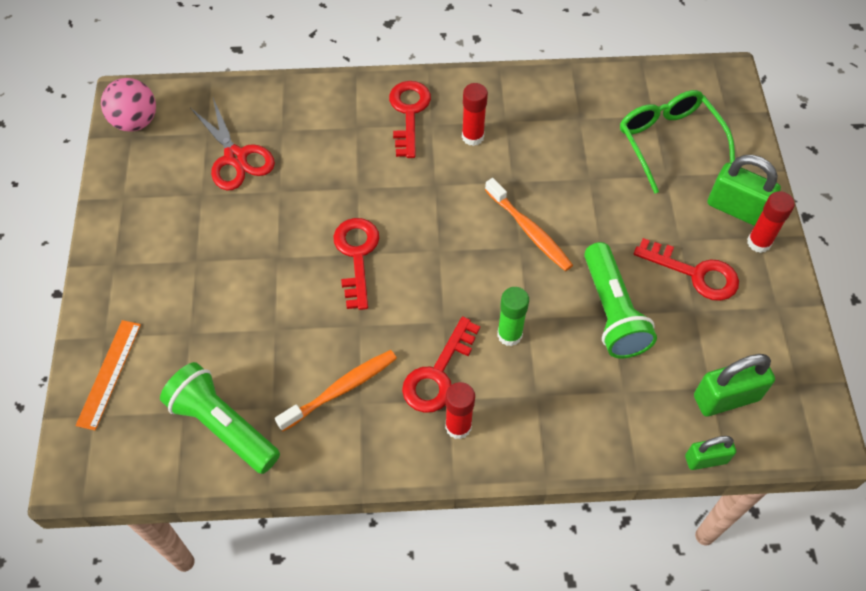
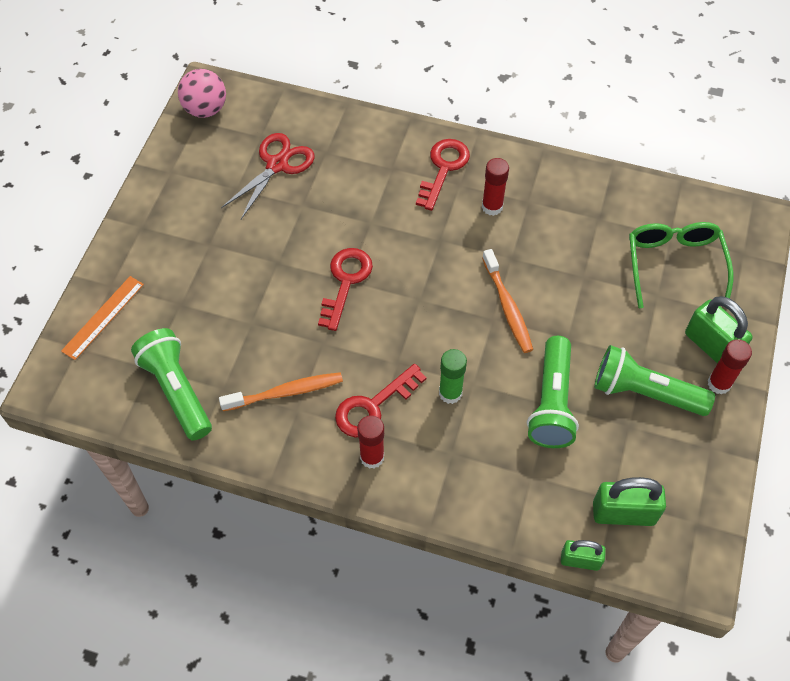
camera: 20 degrees right, 0 degrees up
(236, 157) = (277, 165): red scissors -> red scissors turned 135 degrees counterclockwise
(695, 273) = (644, 393): red key -> green flashlight

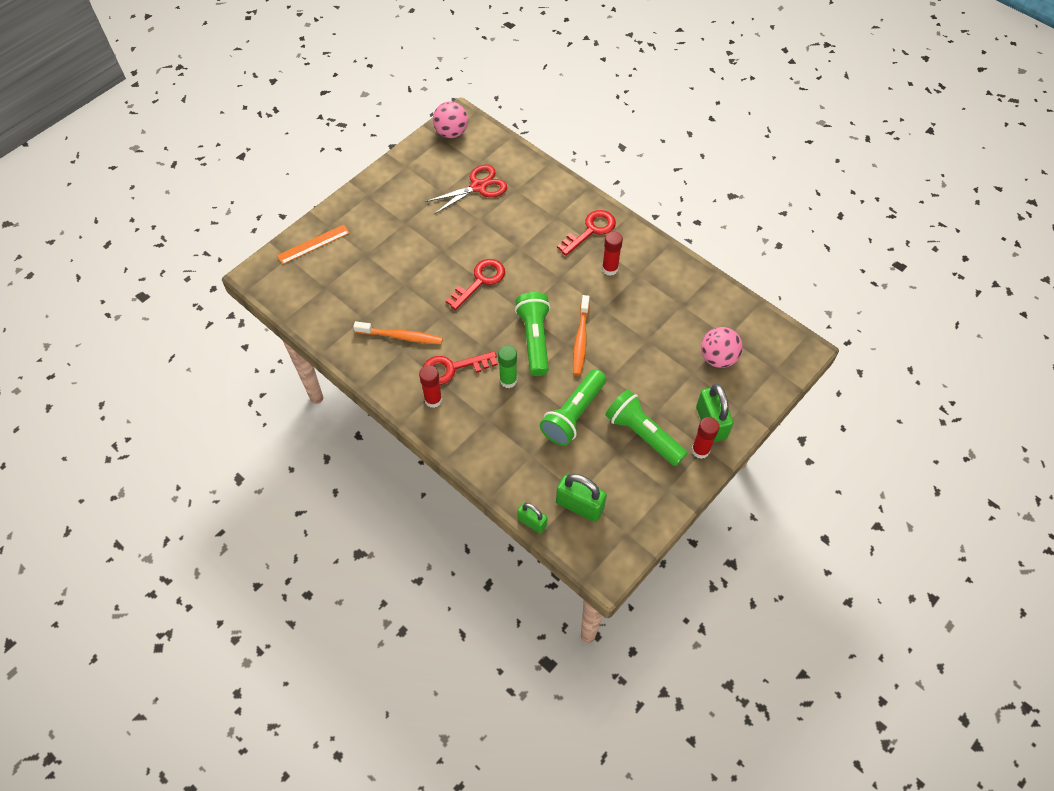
camera: 25 degrees right, 0 degrees up
(176, 391) = (333, 308): green flashlight -> green flashlight (534, 339)
(674, 265) = (718, 358): green glasses -> pink ball

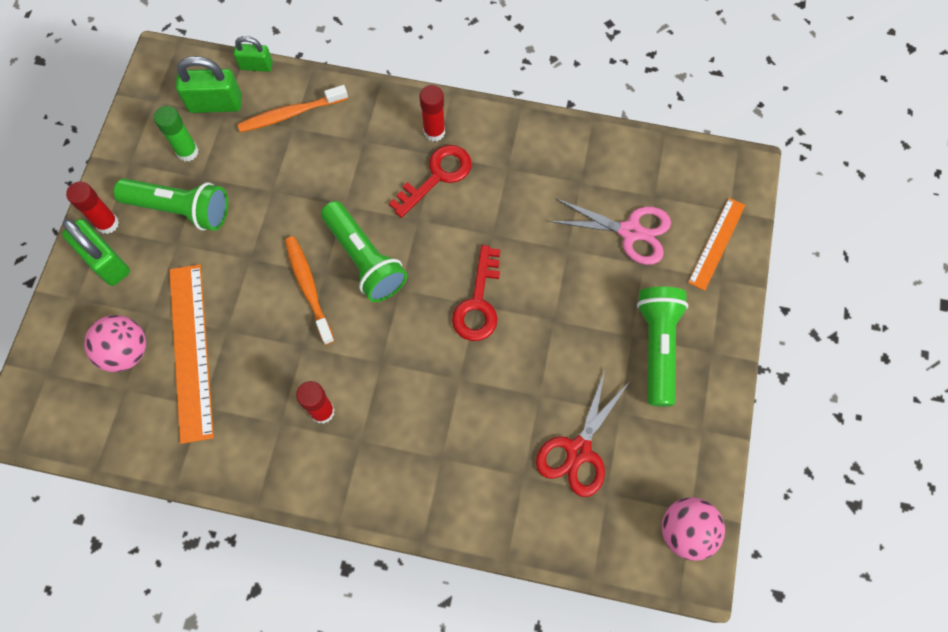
camera: 150 degrees right, 10 degrees up
(357, 275) = (630, 231): none -> pink scissors
(401, 336) = (521, 183): orange toothbrush -> orange toothbrush (291, 114)
(508, 380) = (366, 194): green glue stick -> green glue stick (187, 152)
(573, 415) = (270, 193): green flashlight -> green flashlight (657, 347)
(591, 230) = (379, 462): red key -> none
(675, 338) = (191, 351): none -> orange ruler

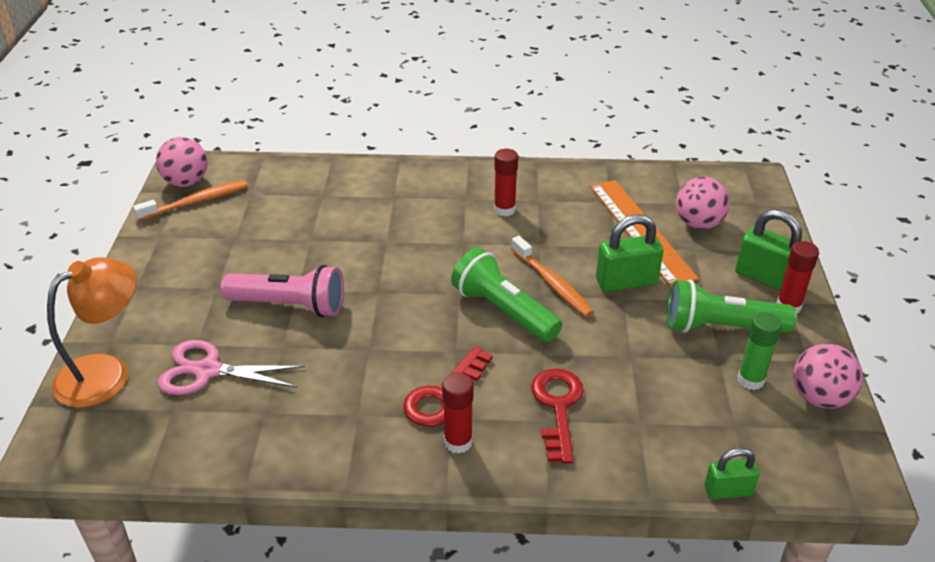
camera: 170 degrees right, 30 degrees down
(144, 127) = (819, 398): none -> pink ball
(215, 103) = (751, 436): green padlock -> green padlock (626, 282)
(291, 114) = (650, 437): orange toothbrush -> orange toothbrush (196, 202)
(478, 302) = (376, 293): red key -> red key (557, 407)
(561, 299) = (290, 305): none -> pink flashlight
(578, 451) = (274, 212): red scissors -> none
(657, 347) = (192, 282): green flashlight -> none
(716, 243) = (106, 373): orange ruler -> orange lamp

